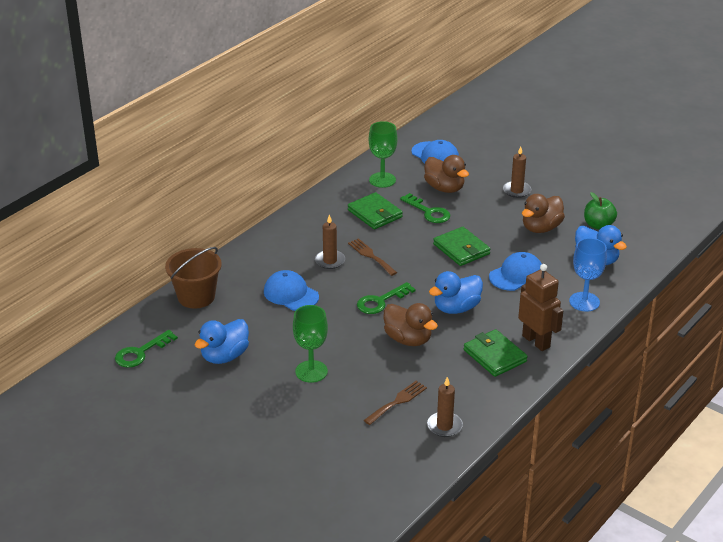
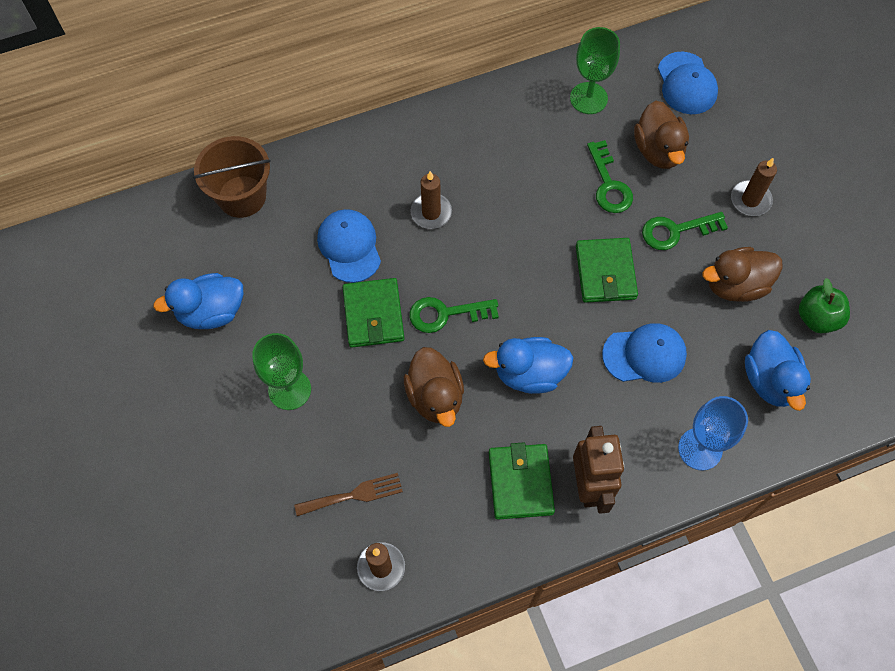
camera: 30 degrees right, 30 degrees up
(140, 353) = (127, 257): green key -> green key (676, 231)
(371, 256) = (485, 228): brown fork -> none
(375, 214) = (539, 155): green wallet -> green wallet (373, 315)

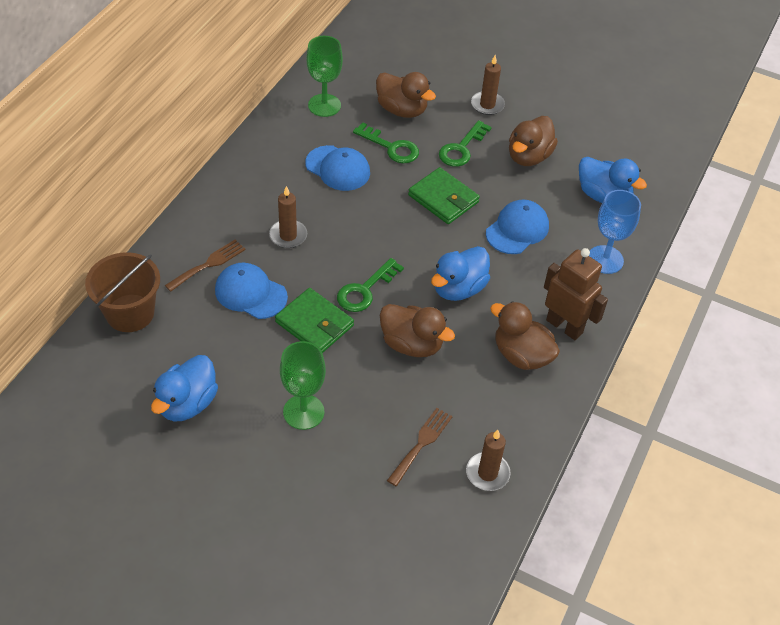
camera: 45 degrees left, 15 degrees down
(341, 194) = (208, 264): none -> brown fork
(520, 482) = (521, 355): green wallet -> brown duck
(686, 84) = (379, 62): blue cap -> blue cap (338, 168)
(817, 318) = (593, 145): green apple -> none

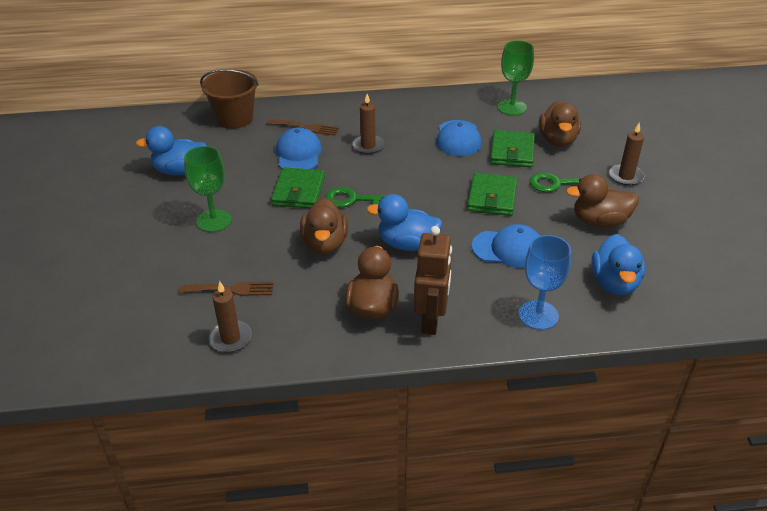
camera: 60 degrees right, 10 degrees down
(391, 147) = (512, 152): green key -> green wallet

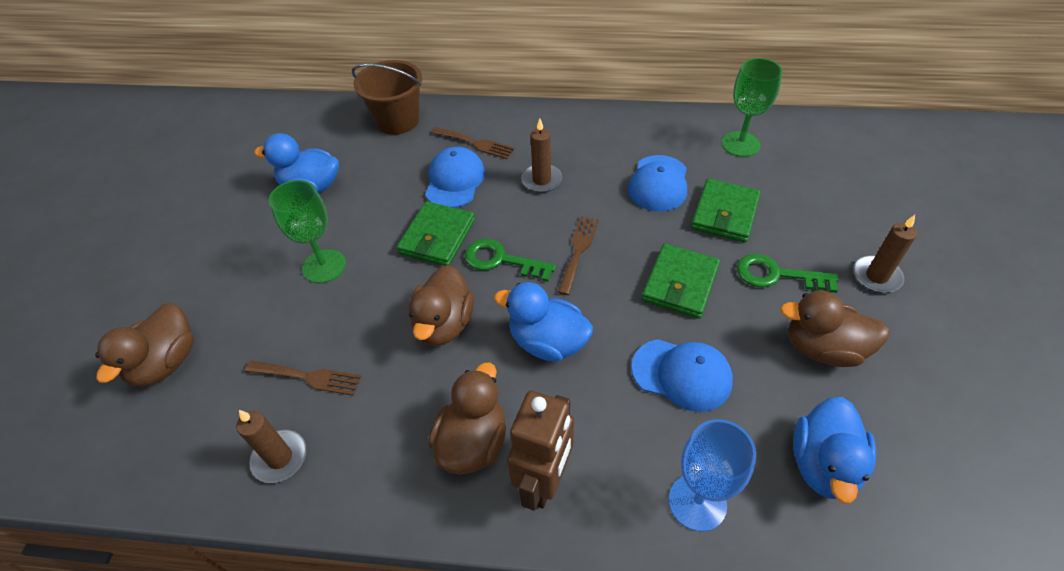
camera: 15 degrees right, 10 degrees up
(411, 187) = (578, 251): none -> brown fork
(557, 140) = (791, 203): brown duck -> brown duck (166, 362)

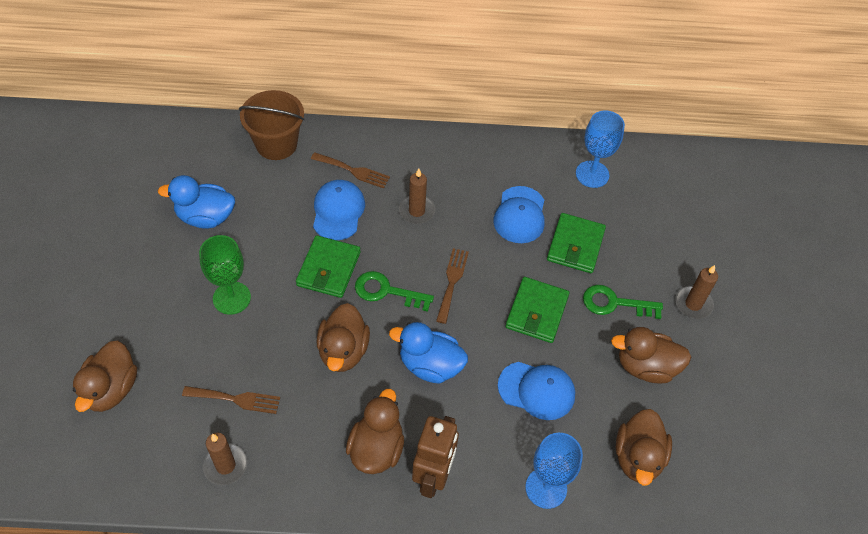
camera: 10 degrees left, 5 degrees up
(740, 144) = (592, 174): green goblet -> blue goblet
(823, 464) = (638, 457): blue duck -> brown duck

